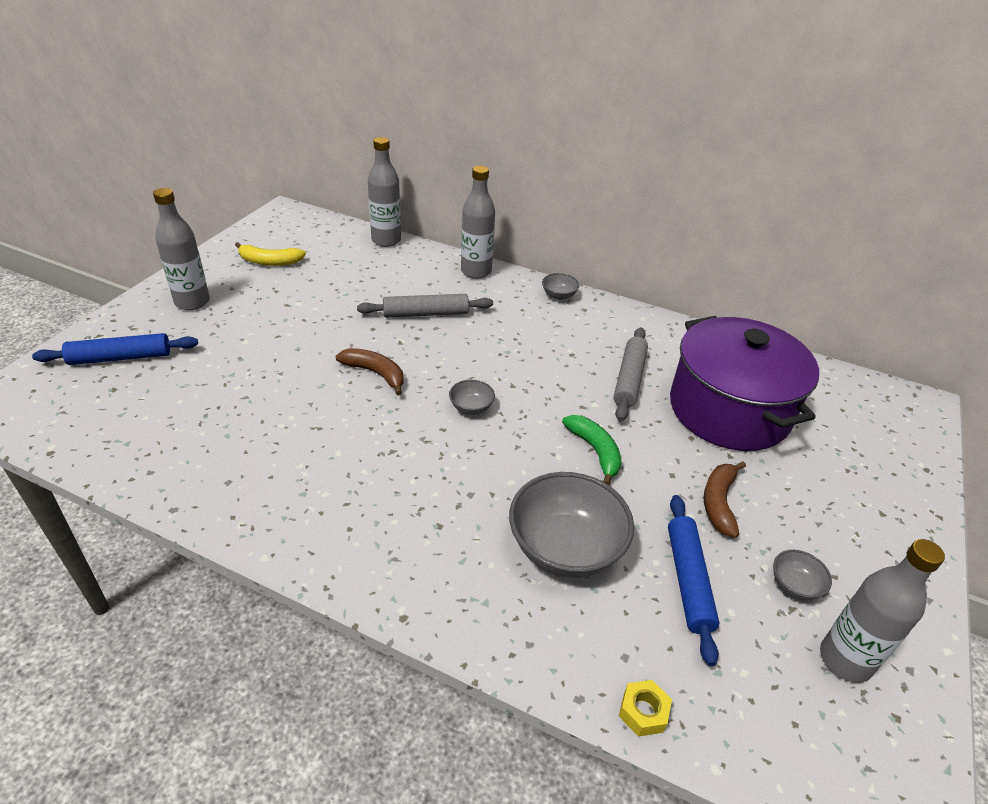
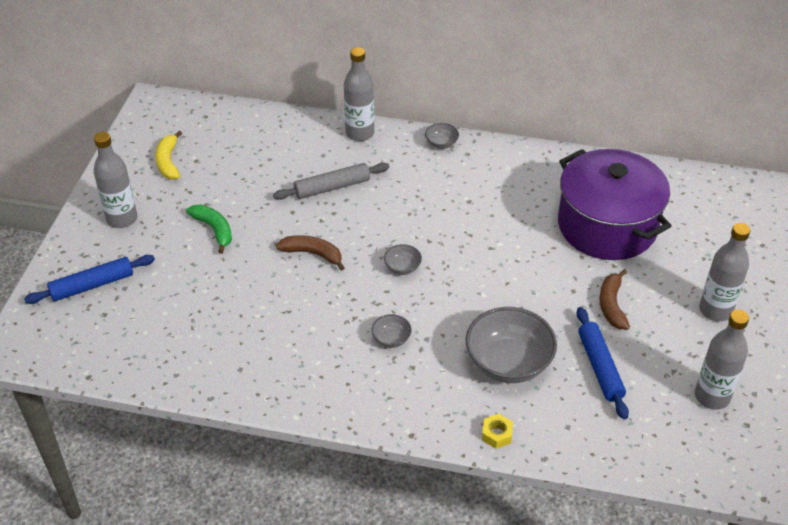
camera: 10 degrees left, 5 degrees up
(270, 262) = (168, 162): yellow banana -> yellow banana turned 90 degrees clockwise
(386, 240) = (264, 115): grey bottle -> grey bottle (715, 310)
(595, 451) = (510, 284): green banana -> green banana (214, 229)
(629, 379) = (522, 215): grey rolling pin -> none
(643, 712) = (587, 457): yellow nut -> yellow nut (497, 434)
(795, 585) = (674, 354): grey bowl -> grey bowl (391, 339)

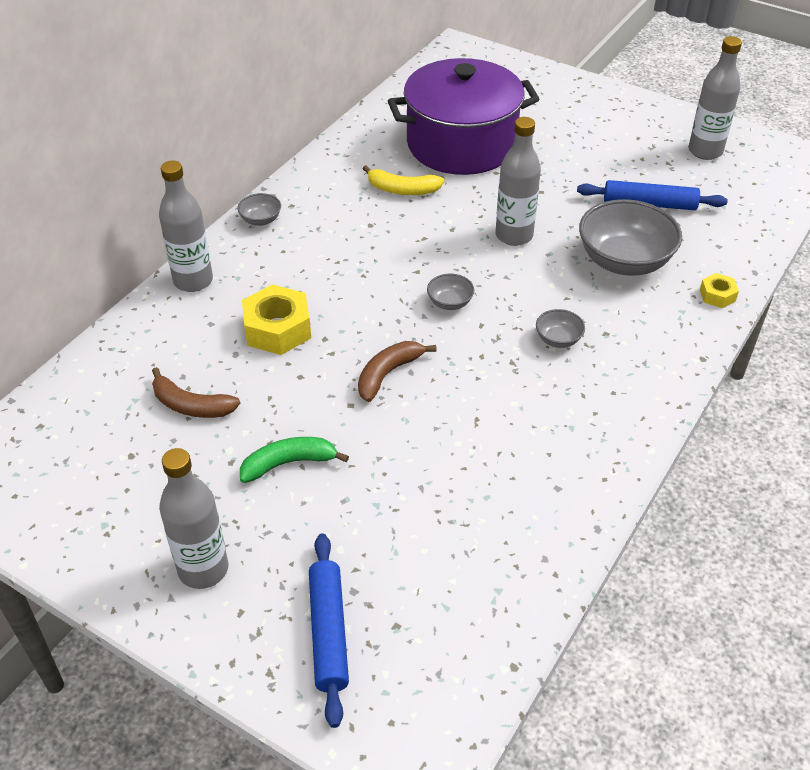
camera: 70 degrees left, 0 degrees up
(168, 162) = (112, 488): yellow banana -> yellow banana (402, 190)
(332, 187) = (278, 329): grey rolling pin -> yellow nut
(612, 305) = (571, 173): brown banana -> brown banana (191, 405)
(715, 310) = (602, 117): grey bottle -> grey bottle (514, 235)

